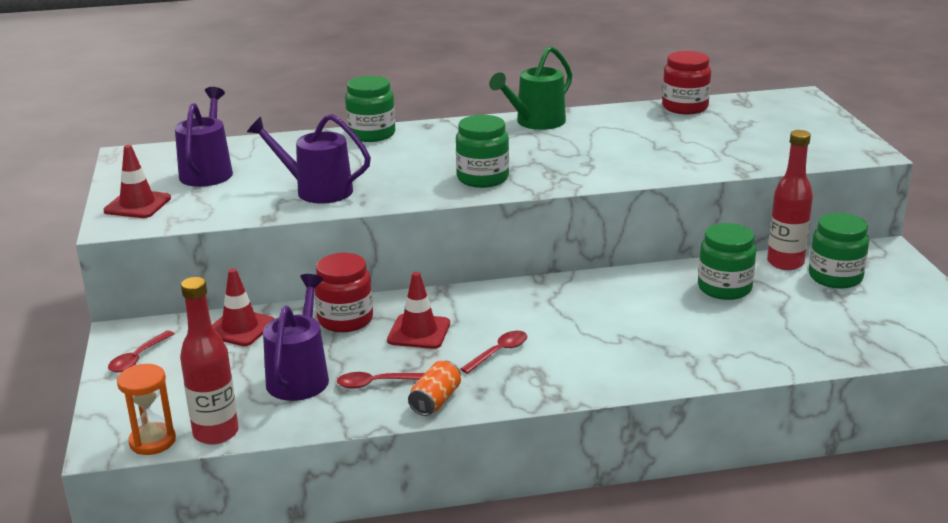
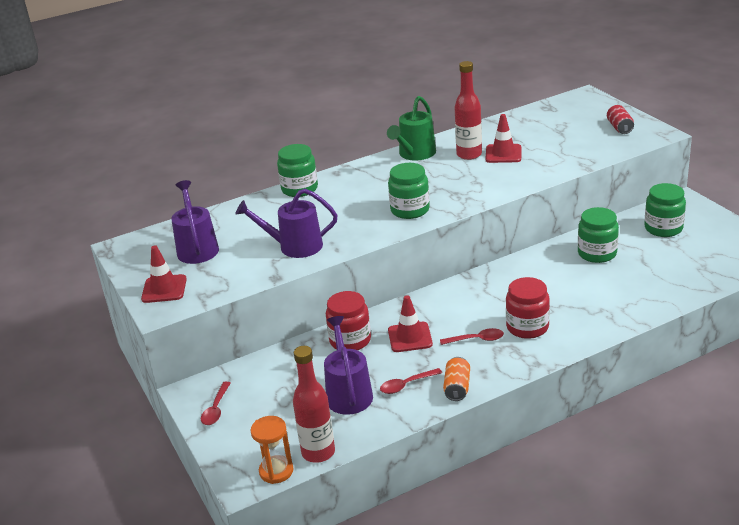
camera: 15 degrees left, 5 degrees up
(240, 328) = (276, 366): red traffic cone -> red traffic cone (503, 154)
(499, 352) = (476, 339): red spoon -> red spoon turned 60 degrees clockwise
(685, 107) = (512, 120): red jar -> red jar (527, 327)
(785, 263) = (625, 224): red bottle -> red bottle (469, 154)
(819, 137) = (619, 127): none -> red can

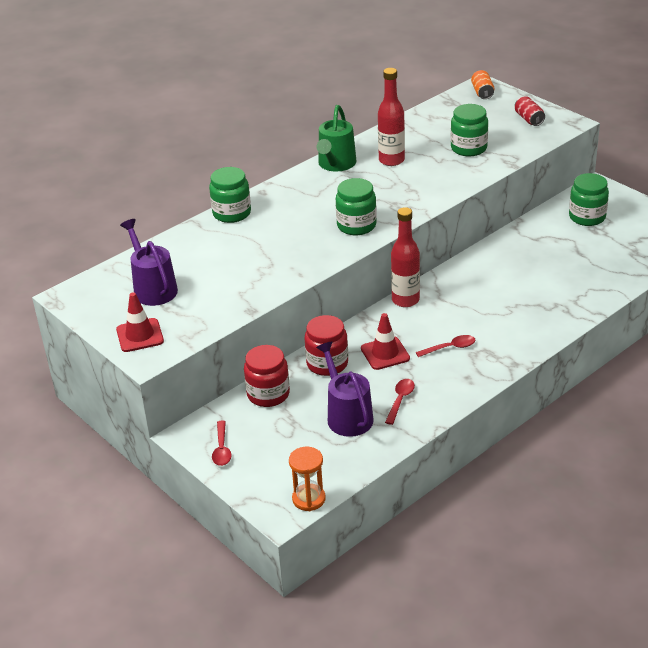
camera: 15 degrees left, 5 degrees up
(295, 246) = (256, 276): purple watering can -> none
(318, 452) = (342, 476): red bottle -> red bottle (405, 300)
(406, 385) = (400, 400): red spoon -> red spoon turned 150 degrees clockwise
(457, 387) = (449, 396): orange can -> orange can (482, 92)
(503, 154) = (425, 157): red traffic cone -> none
(527, 327) = (493, 330): red jar -> red jar (268, 394)
(597, 253) = (533, 249): green jar -> green jar (468, 148)

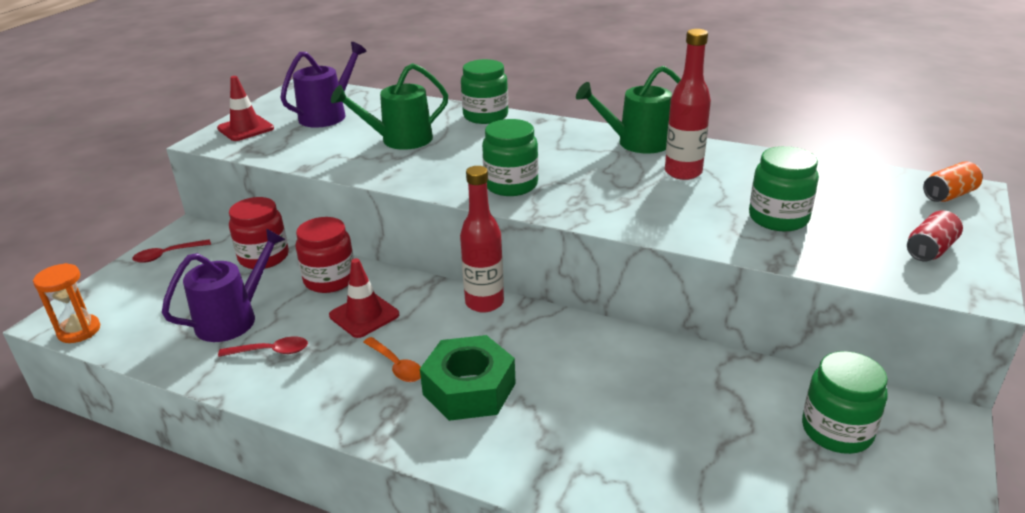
camera: 65 degrees right, 5 degrees down
(240, 259) = (400, 140): none -> green watering can
(450, 348) = (396, 366): red spoon -> orange spoon
(489, 323) = (469, 389): none -> green nut

